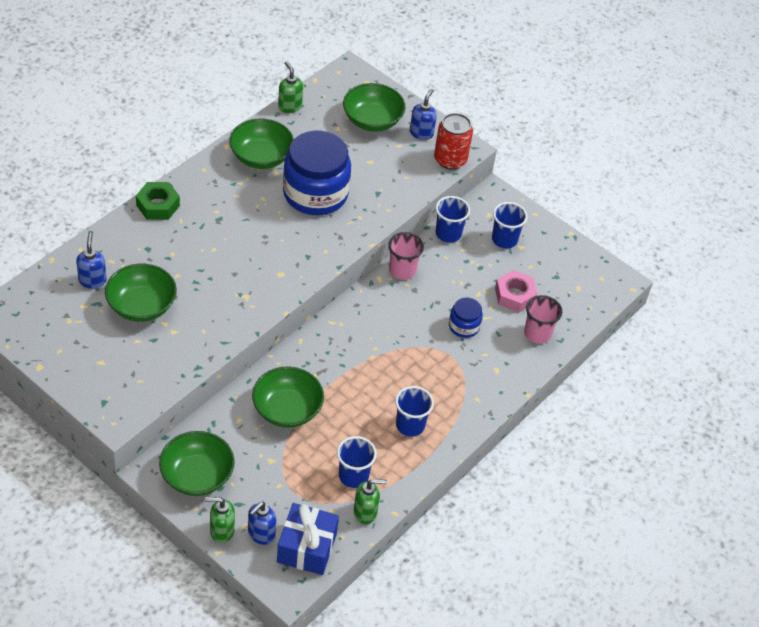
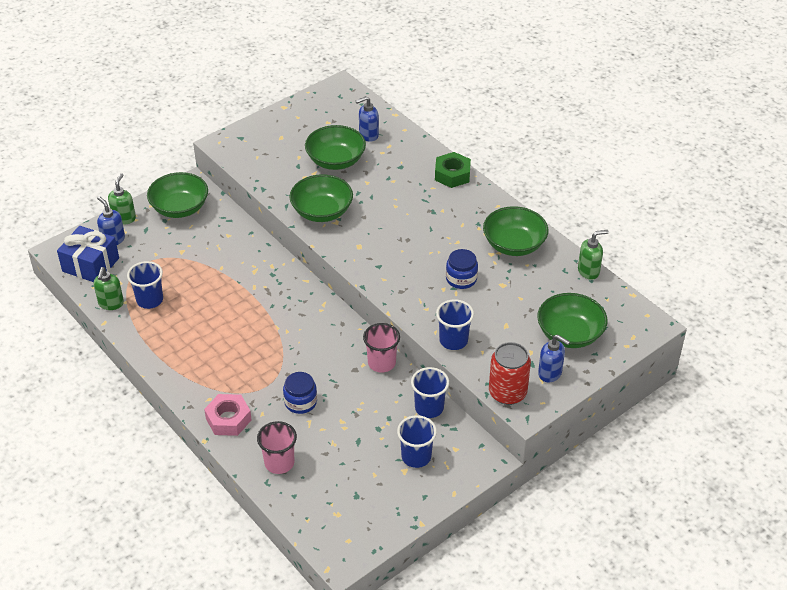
camera: 105 degrees right, 5 degrees down
(92, 280) = (368, 135): blue soap dispenser -> blue soap dispenser turned 150 degrees clockwise
(287, 409) = (231, 265): green bowl -> green bowl (322, 211)
(315, 193) = (461, 279): blue jar -> blue jar, size x0.47
(410, 425) = (192, 344): blue cup -> blue cup (453, 340)
(514, 295) = (334, 452): pink nut -> pink nut (228, 419)

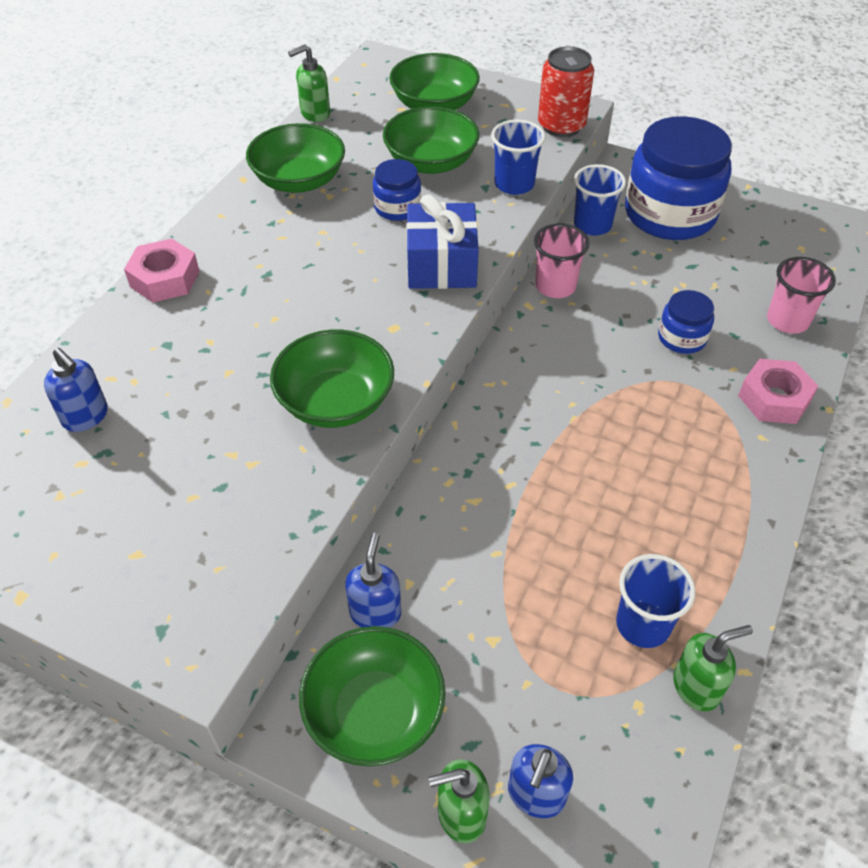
camera: 115 degrees left, 5 degrees up
(90, 265) = (630, 795): blue gift -> blue gift (441, 265)
(336, 160) = (183, 436): green bowl -> green bowl (431, 162)
(416, 457) = (669, 214): blue cup -> blue jar
(452, 174) = (165, 279): green nut -> pink nut
(550, 373) = (507, 105): blue soap dispenser -> blue soap dispenser (375, 613)
(588, 271) = (315, 114): green soap dispenser -> green soap dispenser turned 75 degrees counterclockwise

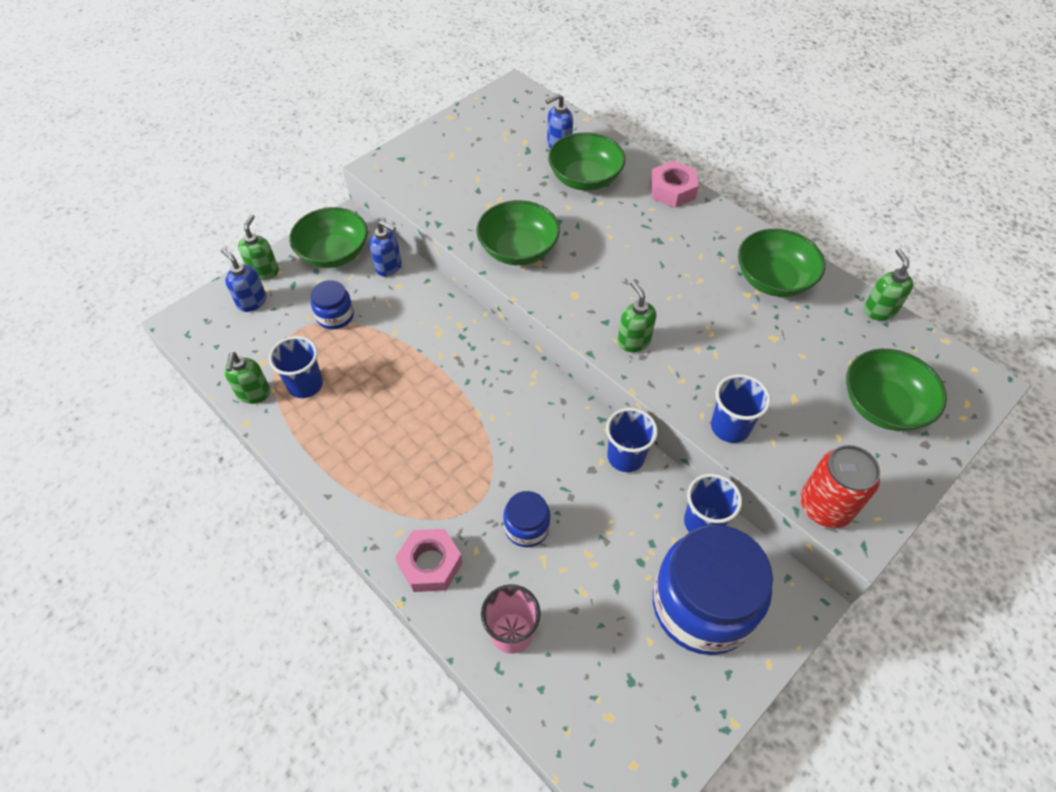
camera: 110 degrees right, 5 degrees up
(397, 207) = (718, 333): blue jar -> blue jar (335, 316)
(431, 162) = (780, 374): green bowl -> green bowl (585, 178)
(441, 265) = (633, 341): blue gift -> green soap dispenser
(555, 286) = (625, 457): pink cup -> blue cup

